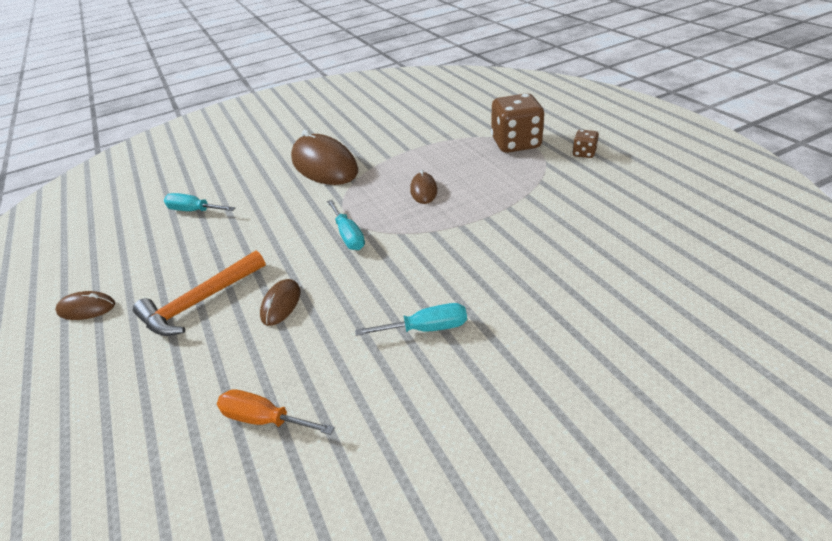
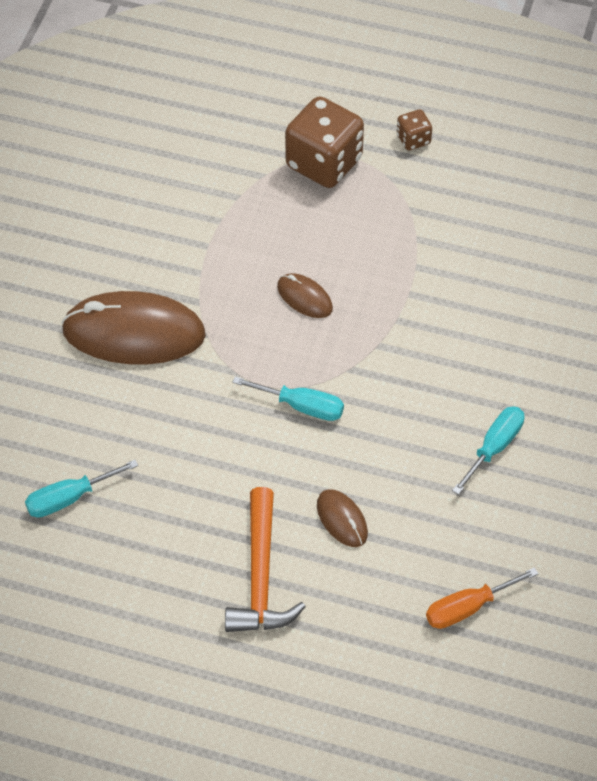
camera: 50 degrees left, 15 degrees up
(87, 308) = (151, 670): brown mouse -> none

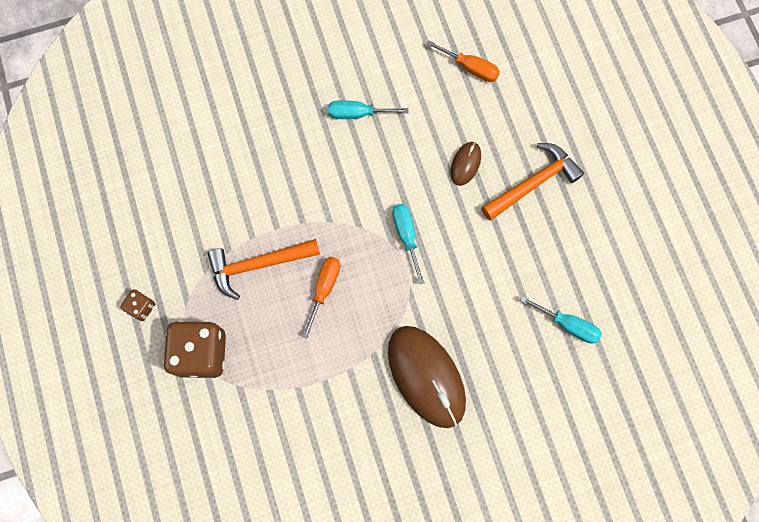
camera: 125 degrees left, 20 degrees up
(304, 298) = (324, 289): brown mouse -> orange screwdriver
(380, 255) = (258, 265): none -> orange hammer

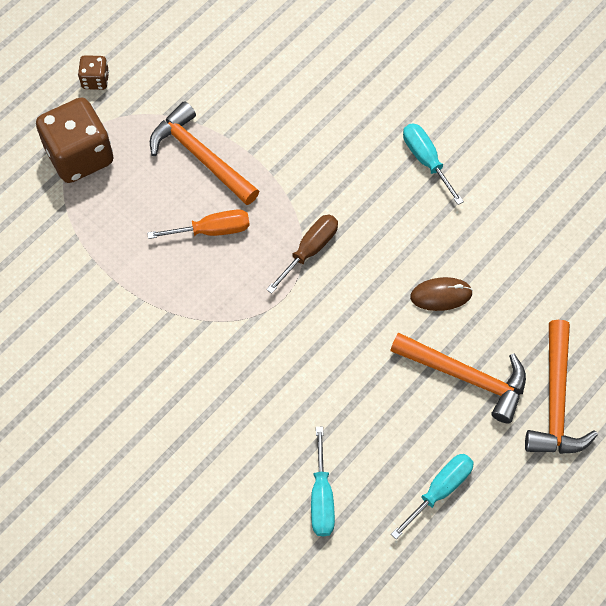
camera: 60 degrees right, 10 degrees down
(380, 230) = (310, 250): none -> brown screwdriver
(406, 236) = (319, 278): turquoise screwdriver -> turquoise screwdriver (440, 490)
(426, 376) = (176, 378): brown mouse -> none
(470, 68) = (558, 242): orange screwdriver -> none
(580, 138) = (556, 401): none -> orange hammer

